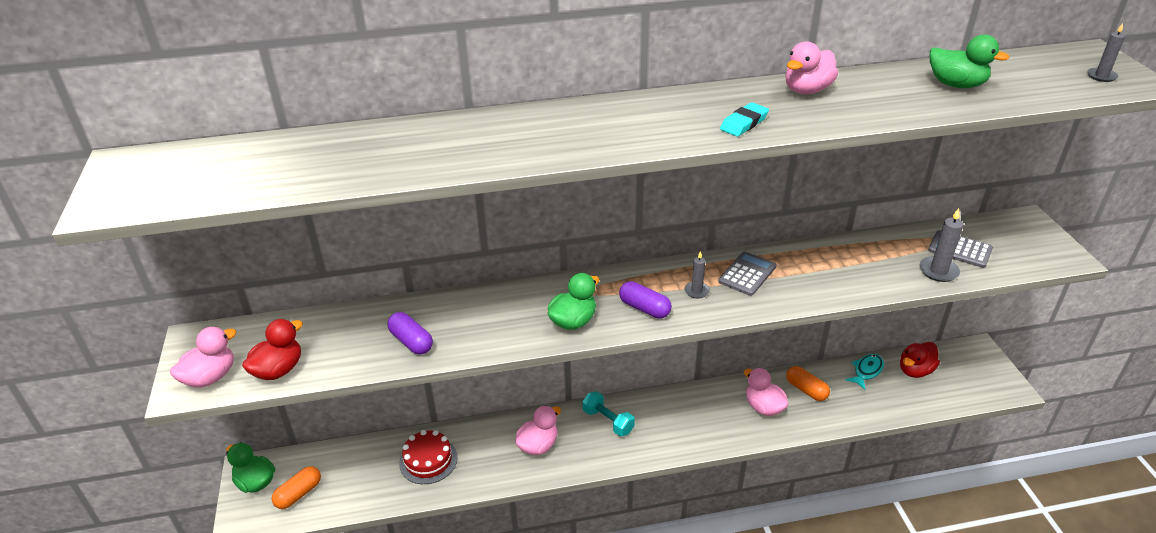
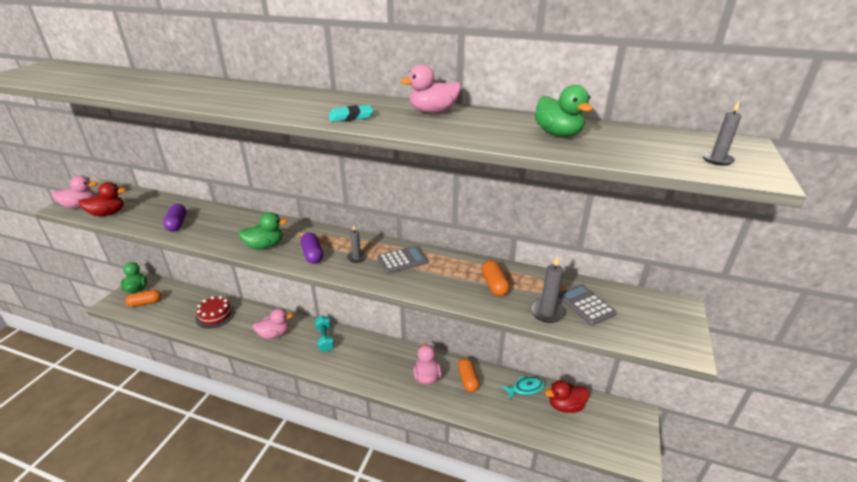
camera: 30 degrees right, 5 degrees down
(865, 263) = (494, 285): none -> orange capsule

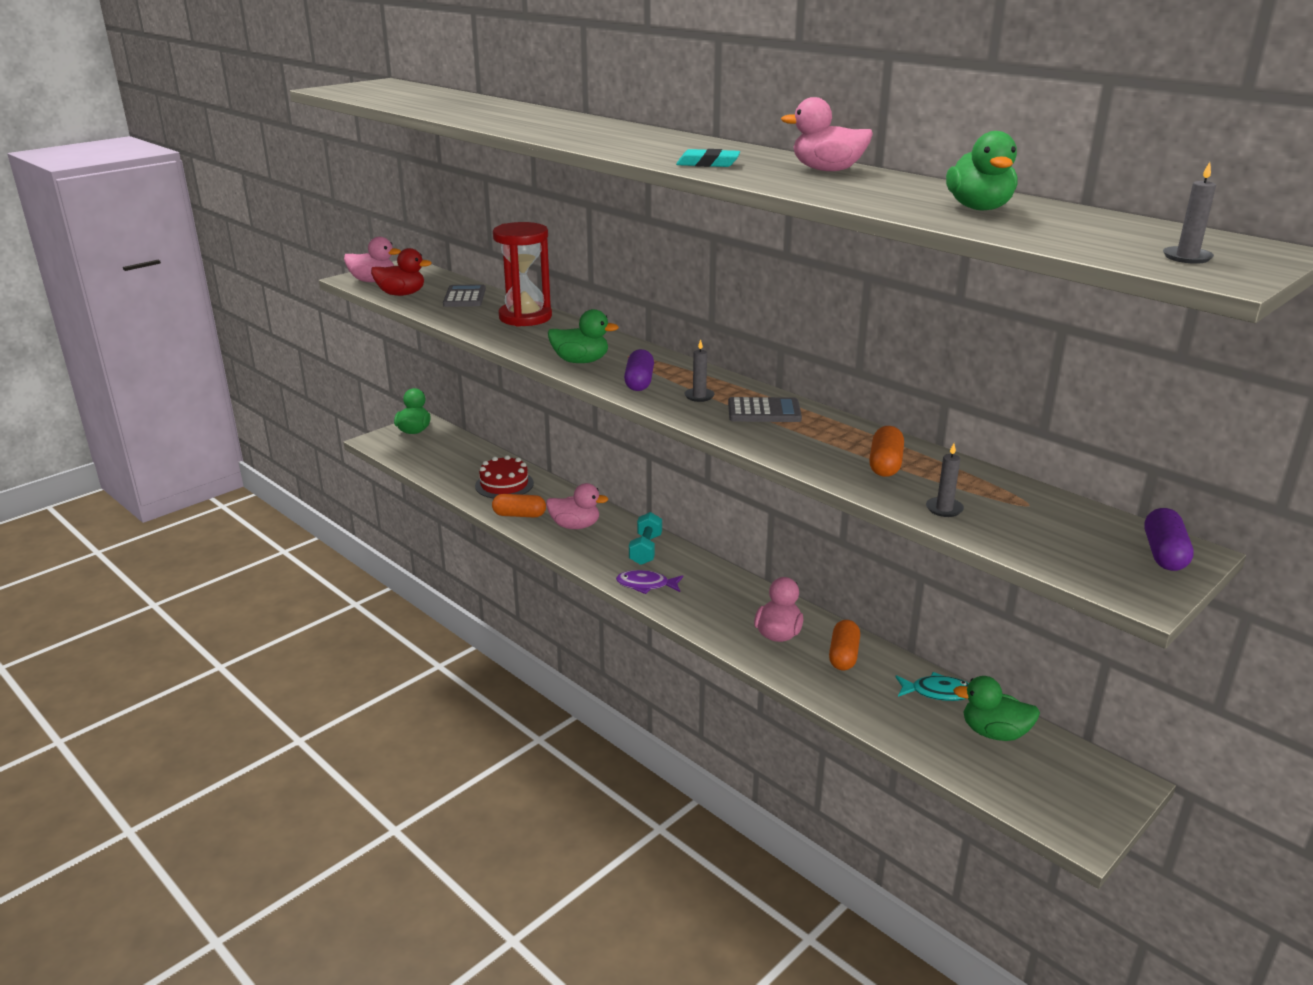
camera: 25 degrees right, 5 degrees down
(145, 303) = (419, 449): orange capsule -> orange capsule (519, 515)
(177, 224) = (480, 319): purple capsule -> purple capsule (1164, 554)
(209, 216) = (525, 317): none -> red hourglass
(336, 366) = (646, 585): none -> purple fish
(547, 312) = (944, 509): grey candle -> grey candle, size x0.65
(565, 406) = (994, 733): red duck -> green duck
(585, 305) = (1017, 515): grey calculator -> grey calculator (464, 297)

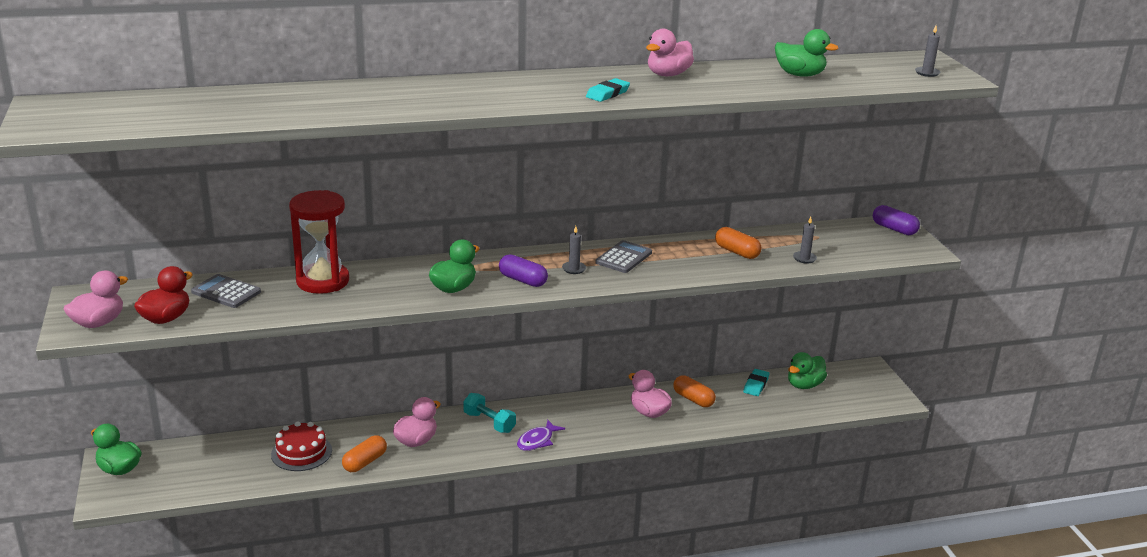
camera: 60 degrees left, 0 degrees up
(937, 692) = (756, 385): turquoise fish -> turquoise eraser

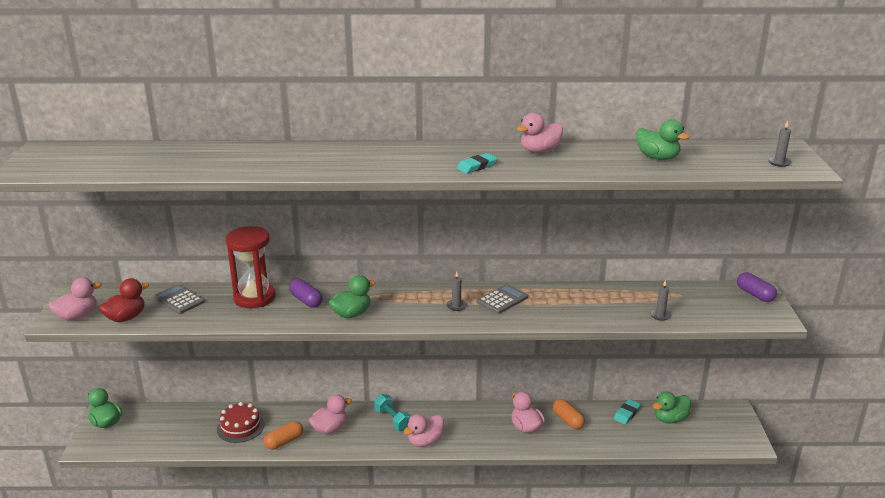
camera: 15 degrees right, 0 degrees up
(523, 280) = (410, 312): purple capsule -> purple capsule (306, 300)
(537, 441) = (425, 441): purple fish -> pink duck
(737, 252) = (602, 303): orange capsule -> none

